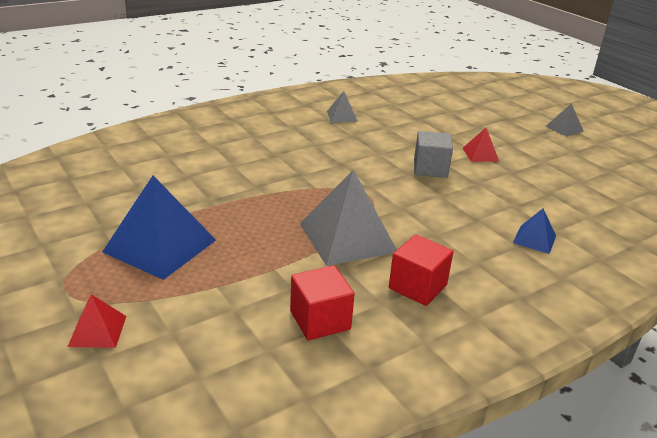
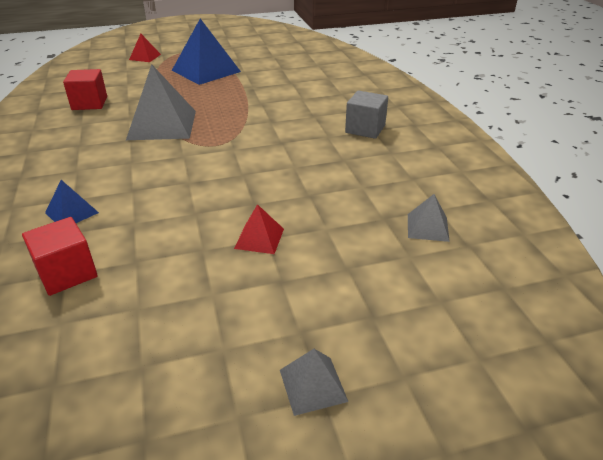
camera: 110 degrees right, 5 degrees up
(342, 116) = (398, 162): grey pyramid -> grey pyramid (428, 227)
(417, 287) = (80, 138): red cube -> red cube (67, 273)
(430, 168) = (244, 189): grey cube -> grey cube (365, 129)

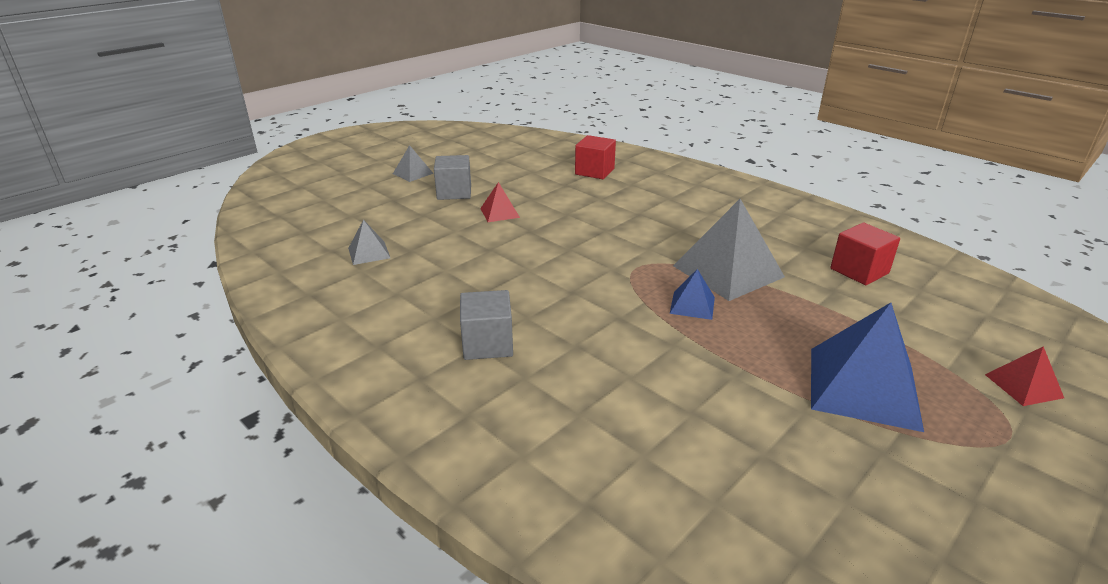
camera: 150 degrees right, 5 degrees down
(72, 212) = (651, 191): blue pyramid -> blue pyramid (692, 305)
(282, 299) = (454, 192): none -> grey cube

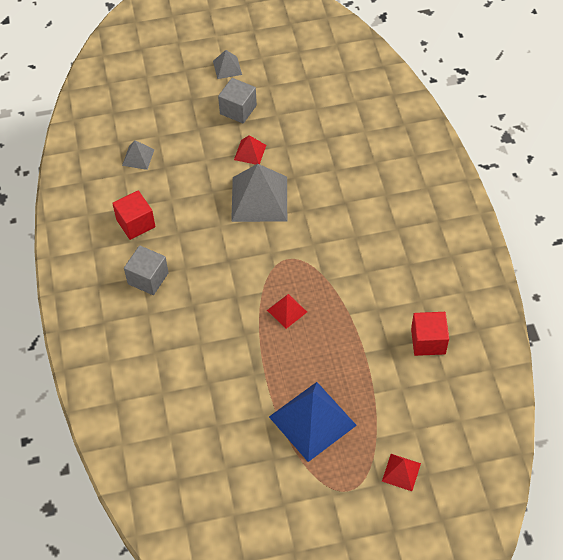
camera: 35 degrees right, 25 degrees up
(594, 171) = (363, 131): red cube -> red cube (136, 223)
(692, 305) = (287, 311): blue pyramid -> red pyramid
(728, 271) = (341, 294): grey pyramid -> grey pyramid (259, 199)

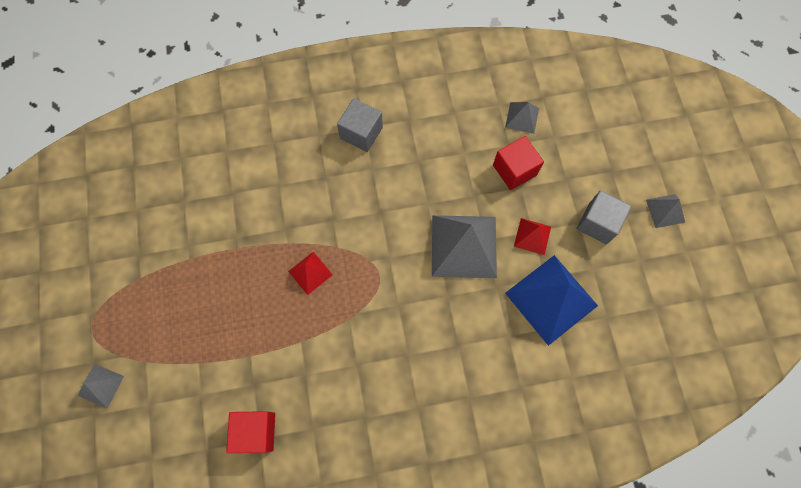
camera: 90 degrees right, 15 degrees up
(136, 223) = (432, 119): red cube -> red cube (514, 170)
(312, 421) = (174, 295): blue pyramid -> blue pyramid (551, 299)
(401, 472) = (101, 386): red pyramid -> grey pyramid

